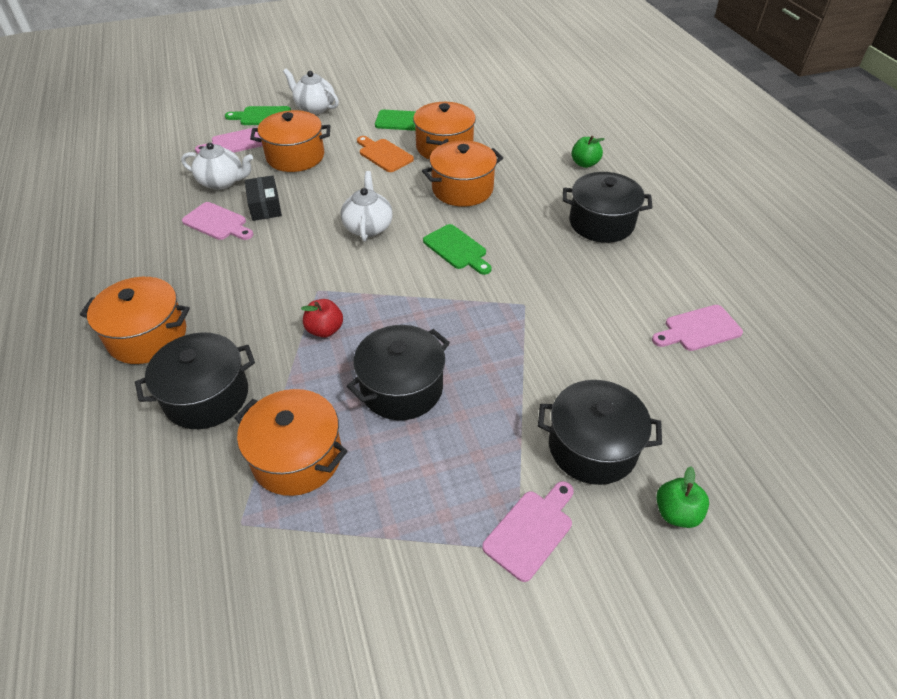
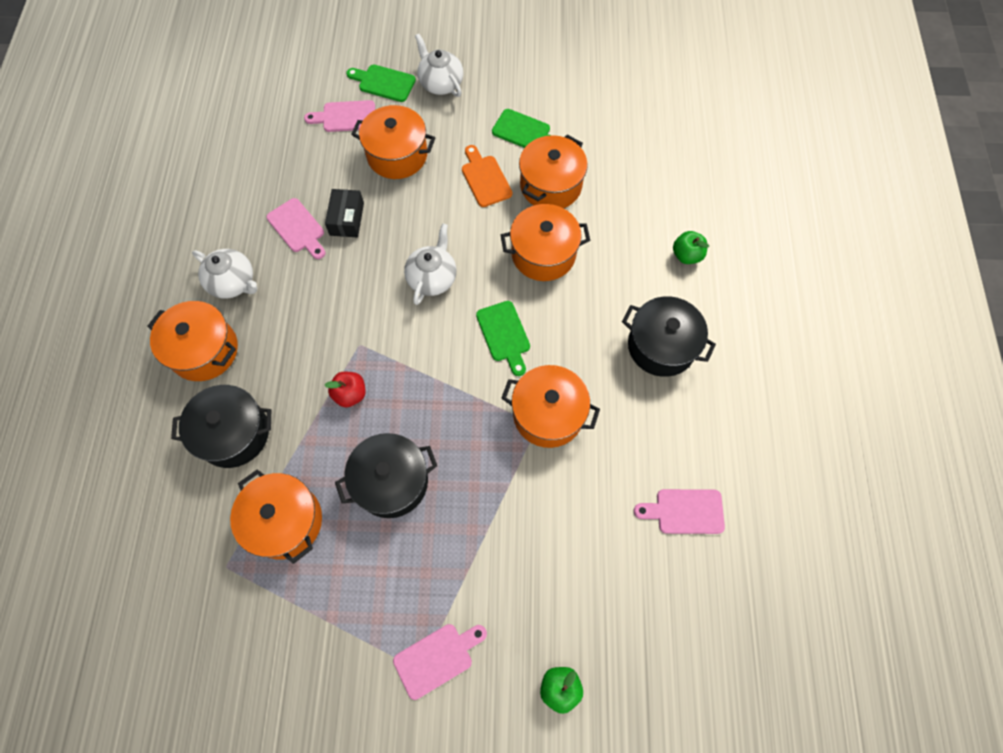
camera: 20 degrees right, 20 degrees up
(222, 182) = (317, 172): white teapot -> white teapot (233, 283)
(530, 294) = (548, 414): none -> orange pot
(592, 447) = (523, 600): black pot -> none

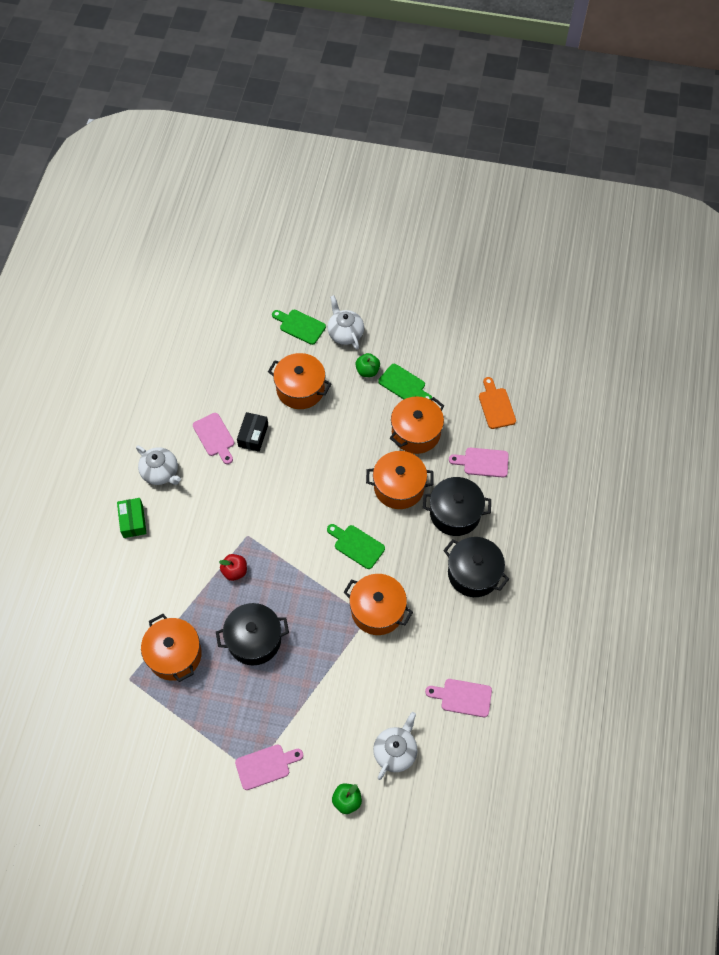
camera: 10 degrees right, 5 degrees down
(204, 350) = (133, 521): orange pot -> green box
(234, 433) = (146, 586): black pot -> black pot (455, 513)
(345, 117) = (265, 351): pink cutting board -> pink cutting board (482, 462)
(432, 278) = (310, 492): white teapot -> white teapot (395, 751)
(485, 178) = (365, 419): orange cutting board -> orange cutting board (496, 406)
(504, 335) = (356, 545): green cutting board -> green cutting board turned 135 degrees clockwise
(686, 255) = (510, 506): green apple -> green apple (367, 371)

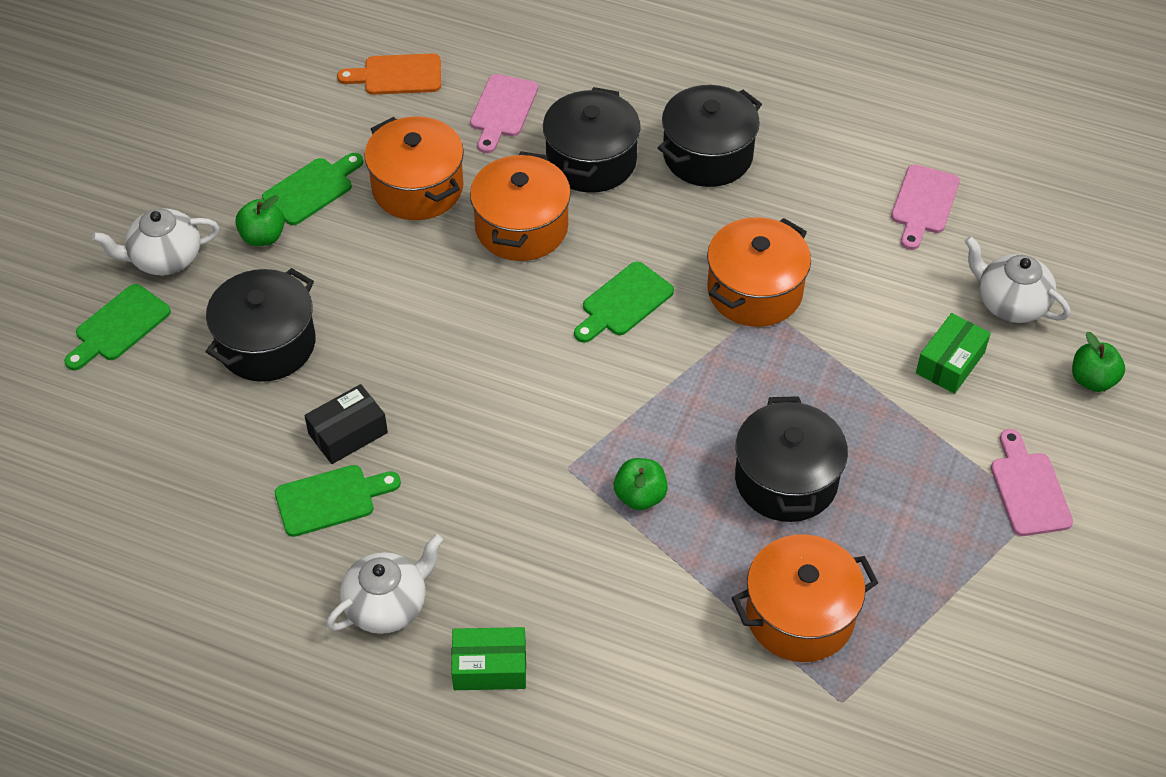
camera: 80 degrees left, 10 degrees down
(215, 437) = (331, 499): pink cutting board -> green cutting board
(235, 571) = (640, 496): red apple -> green apple
(253, 435) = (348, 433): black box -> black box turned 60 degrees counterclockwise
(300, 389) = (267, 344): orange pot -> black pot
(345, 719) = (950, 363): none -> green box

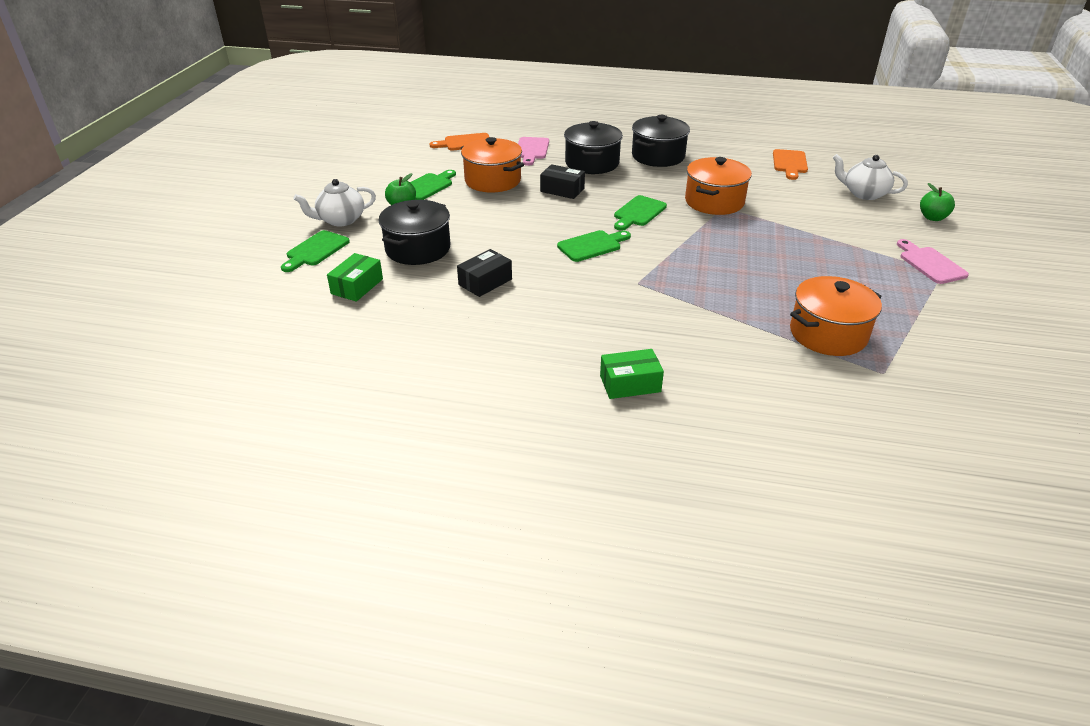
camera: 10 degrees left, 15 degrees down
(331, 499) = (484, 313): green cutting board -> green cutting board (592, 245)
(387, 605) = (543, 360): white teapot -> none
(521, 227) = (562, 190): orange pot -> black box
(640, 496) = (691, 291): green apple -> none
(786, 480) = (780, 274): black pot -> none
(923, 204) = (790, 163): pink cutting board -> orange cutting board
(950, 363) = (846, 218): green box -> green box (357, 286)

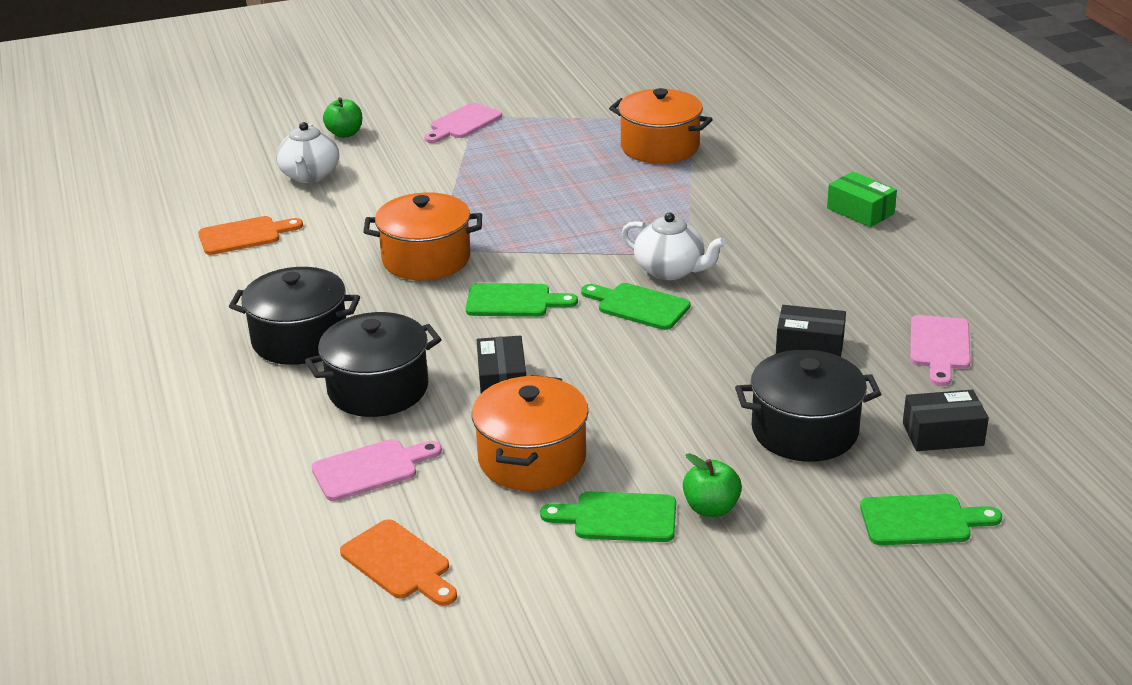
camera: 120 degrees left, 5 degrees down
(340, 220) = (821, 549): white teapot -> white teapot (671, 270)
(357, 286) = (942, 434): green box -> black box
(426, 326) = (940, 347): none -> pink cutting board

